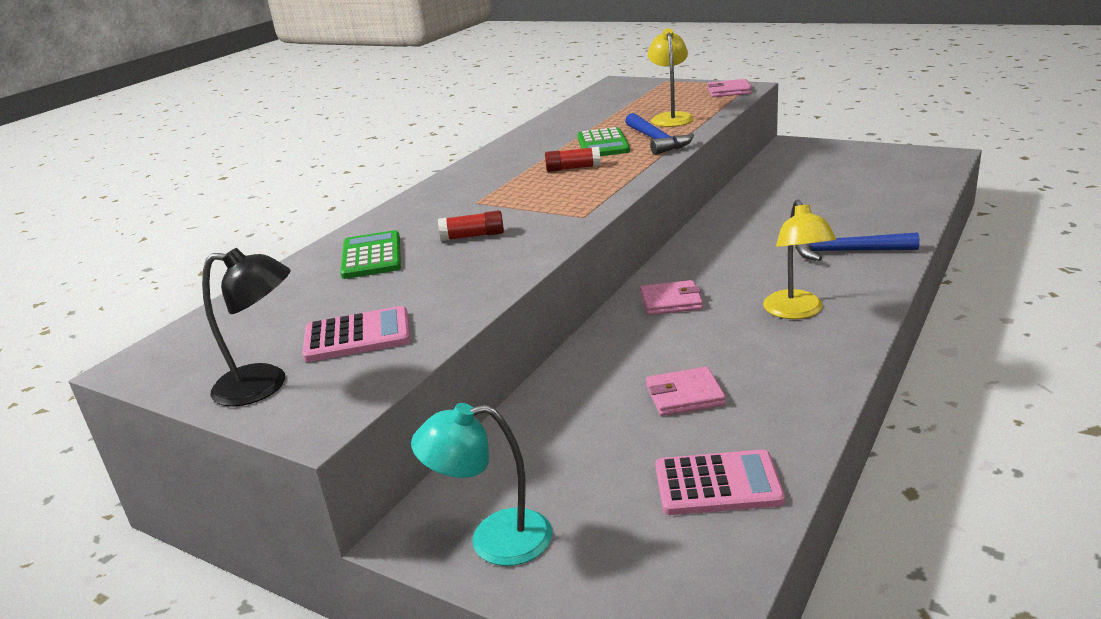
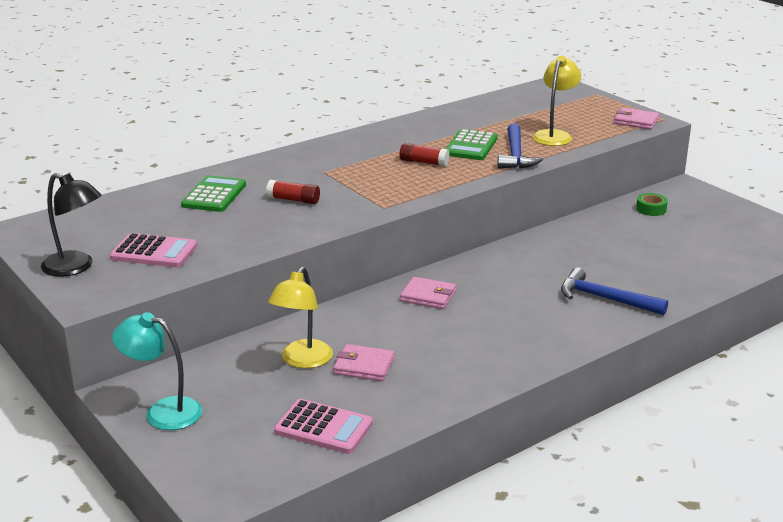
camera: 20 degrees right, 0 degrees up
(786, 168) = (651, 209): none -> green tape
(796, 312) = (509, 333): yellow lamp -> yellow lamp (302, 361)

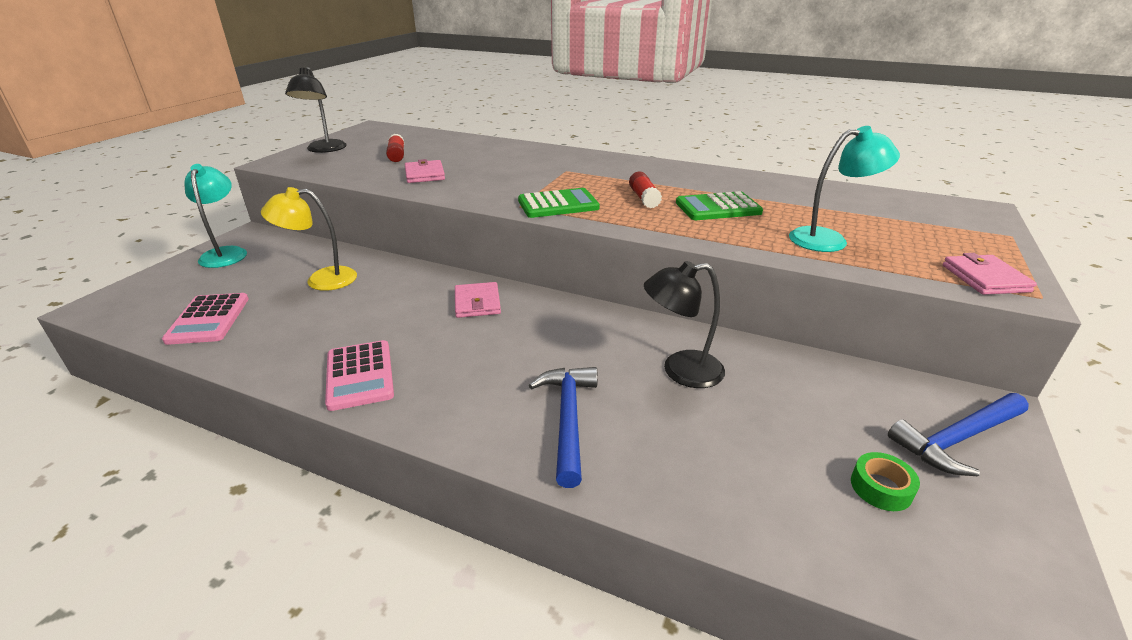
camera: 60 degrees right, 5 degrees up
(154, 252) = (362, 160): pink calculator -> pink calculator (360, 375)
(214, 195) = (476, 153): green calculator -> green calculator (558, 204)
(293, 200) = (496, 174): red glue stick -> red glue stick (397, 155)
(364, 366) = (323, 308): pink wallet -> pink wallet (425, 174)
(515, 155) = (734, 232): blue hammer -> blue hammer (958, 439)
(554, 135) = (829, 239): yellow lamp -> turquoise lamp
(586, 250) = (680, 371): none -> black lamp
(651, 209) = (869, 394): green tape -> green tape (881, 488)

